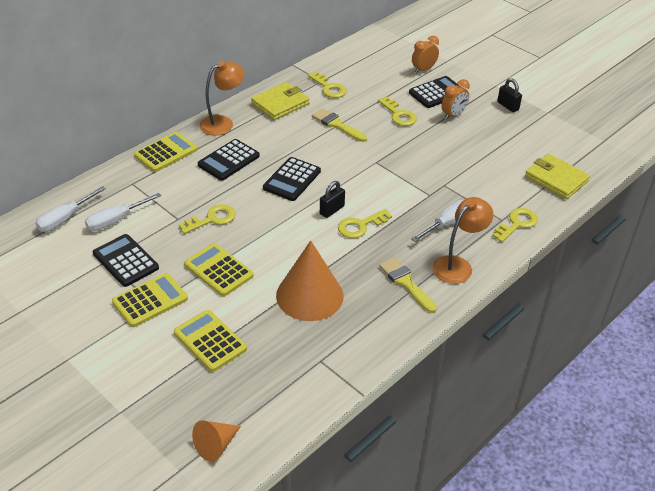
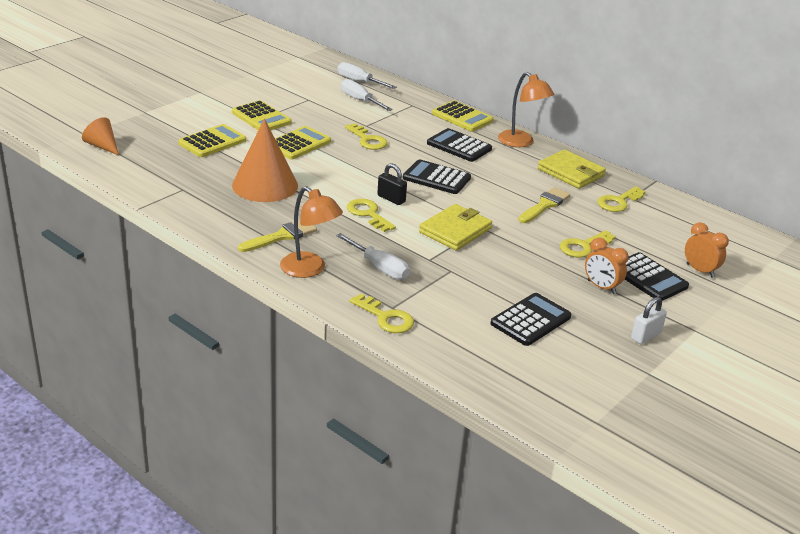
camera: 85 degrees right, 10 degrees down
(125, 261) = (309, 106): black calculator -> black calculator (530, 320)
(508, 106) = (646, 336): black padlock -> white padlock
(556, 179) = (485, 361): yellow wallet -> yellow wallet (455, 231)

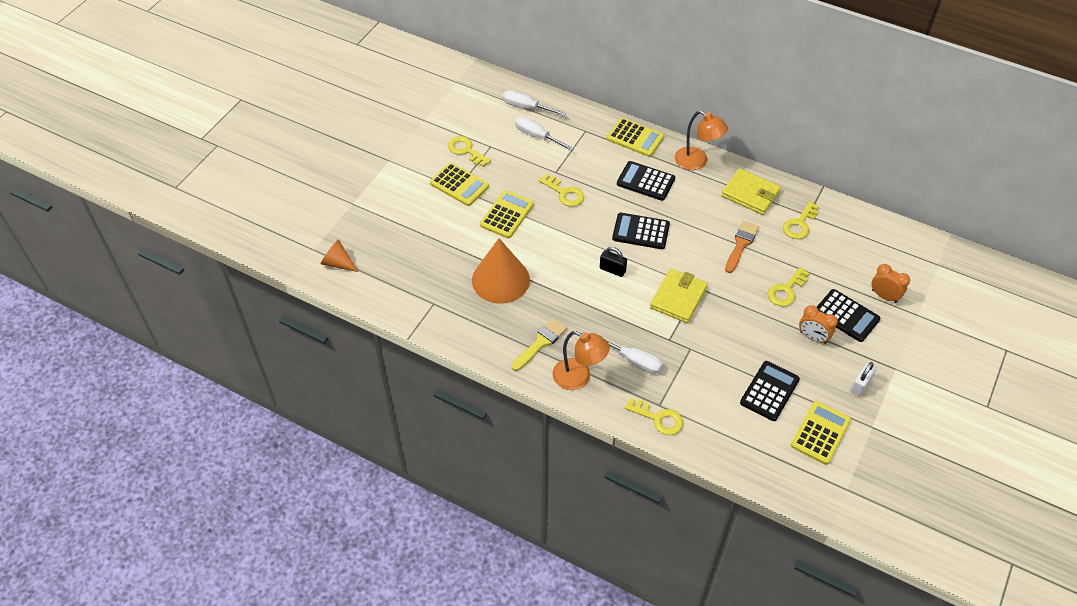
camera: 10 degrees left, 20 degrees up
(212, 142) = (431, 231): yellow calculator -> yellow calculator (820, 433)
(368, 214) = (600, 295): yellow key -> yellow key (466, 150)
(545, 205) = (741, 244): yellow brush -> orange brush

